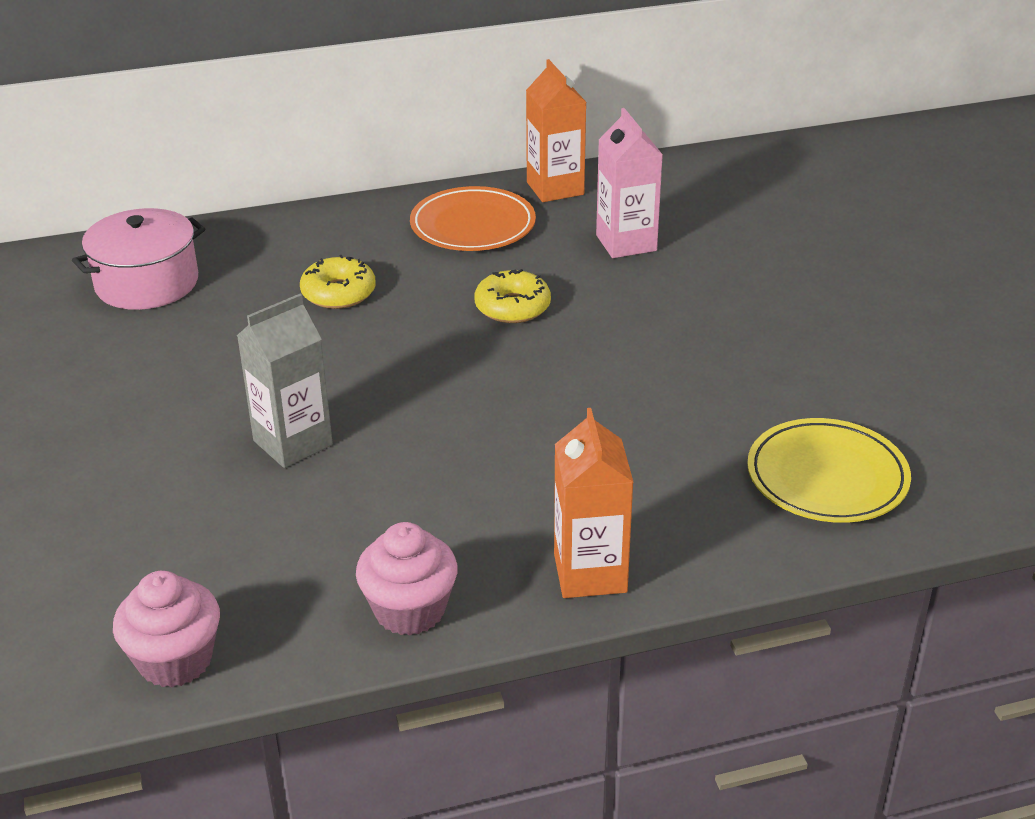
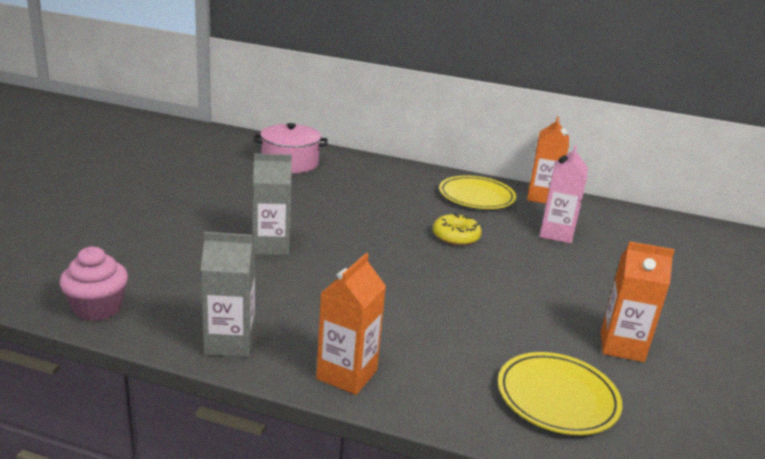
camera: 30 degrees right, 10 degrees down
(338, 293) = (372, 198): yellow donut -> none
(409, 610) = (230, 343): pink cupcake -> grey carton
(473, 225) = (476, 196): orange plate -> yellow plate
(833, 376) = (622, 346): none -> orange carton

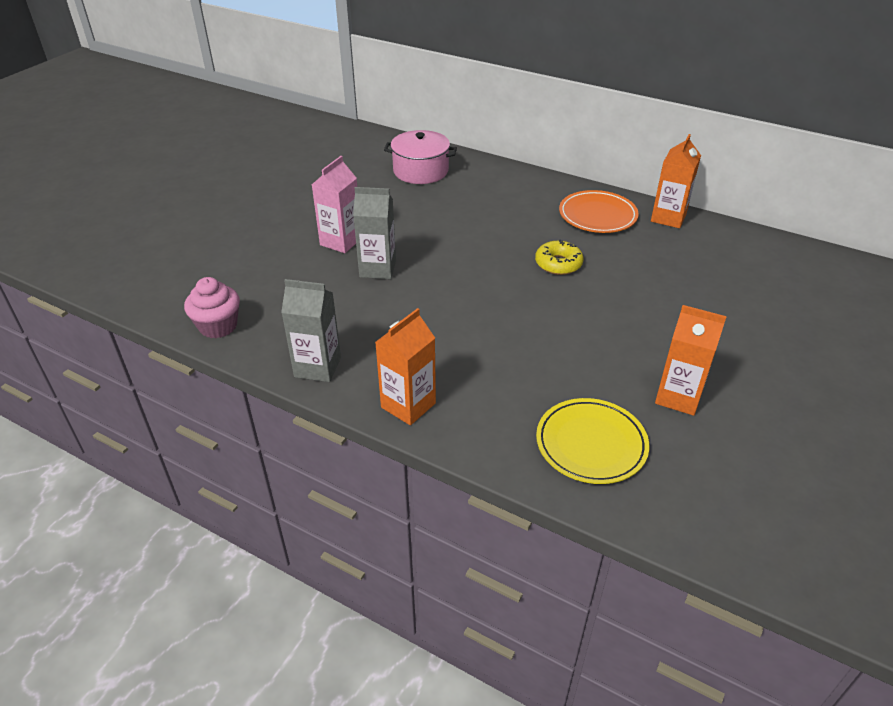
camera: 15 degrees right, 15 degrees up
(476, 196) = (597, 215): yellow plate -> orange plate
(556, 233) = (665, 264): pink carton -> pink carton (341, 242)

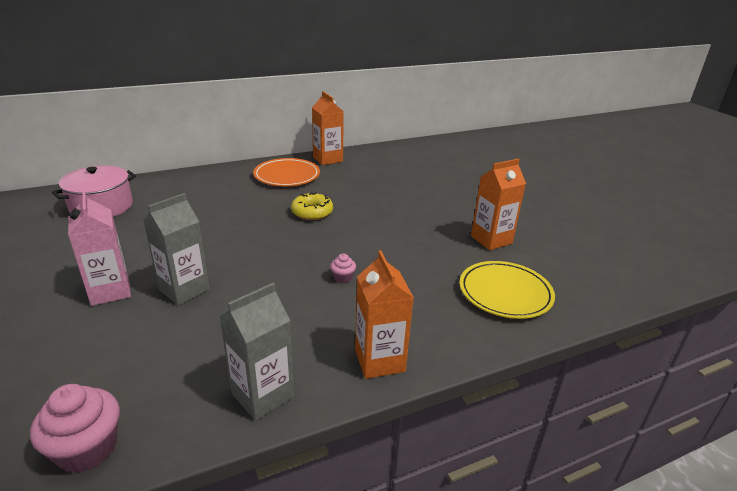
camera: 55 degrees left, 10 degrees down
(486, 333) = (343, 278): none -> pink cupcake

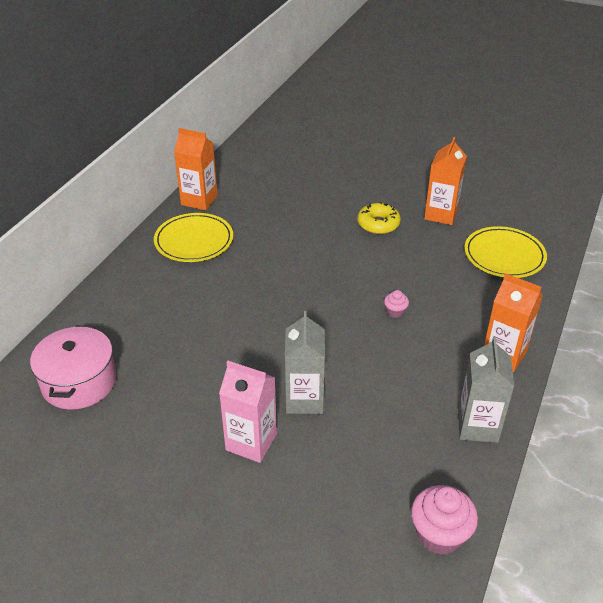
camera: 40 degrees left, 10 degrees up
(287, 176) = (194, 241): orange plate -> yellow plate
(312, 212) = (281, 267): yellow donut -> yellow donut (378, 224)

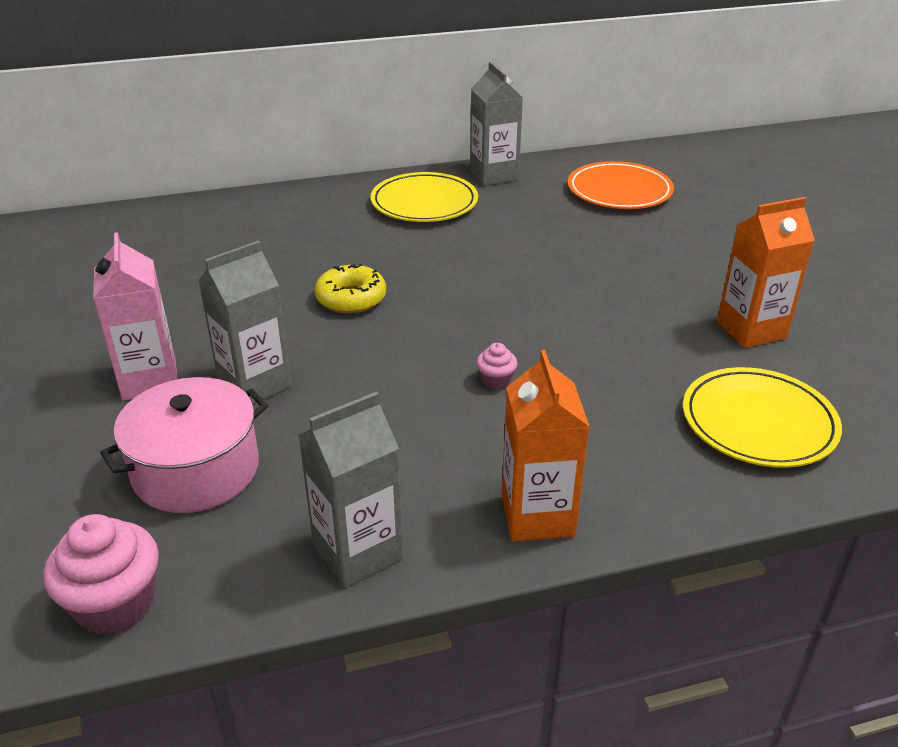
camera: 50 degrees right, 5 degrees down
(79, 382) = (139, 245): pink pot -> pink pot (196, 470)
(199, 200) = (494, 175): orange carton -> grey carton
(276, 172) = (619, 191): none -> orange plate
(378, 224) = (645, 294): yellow donut -> yellow donut (351, 299)

